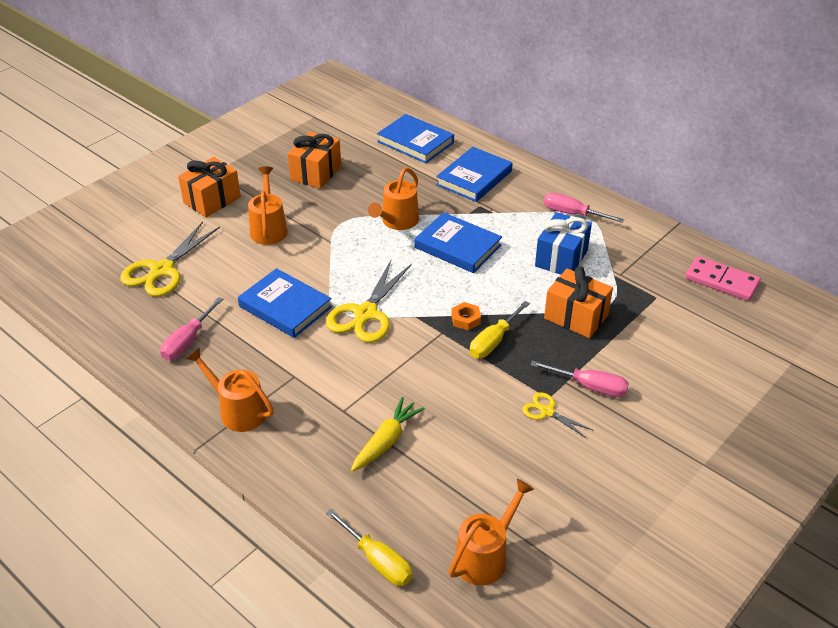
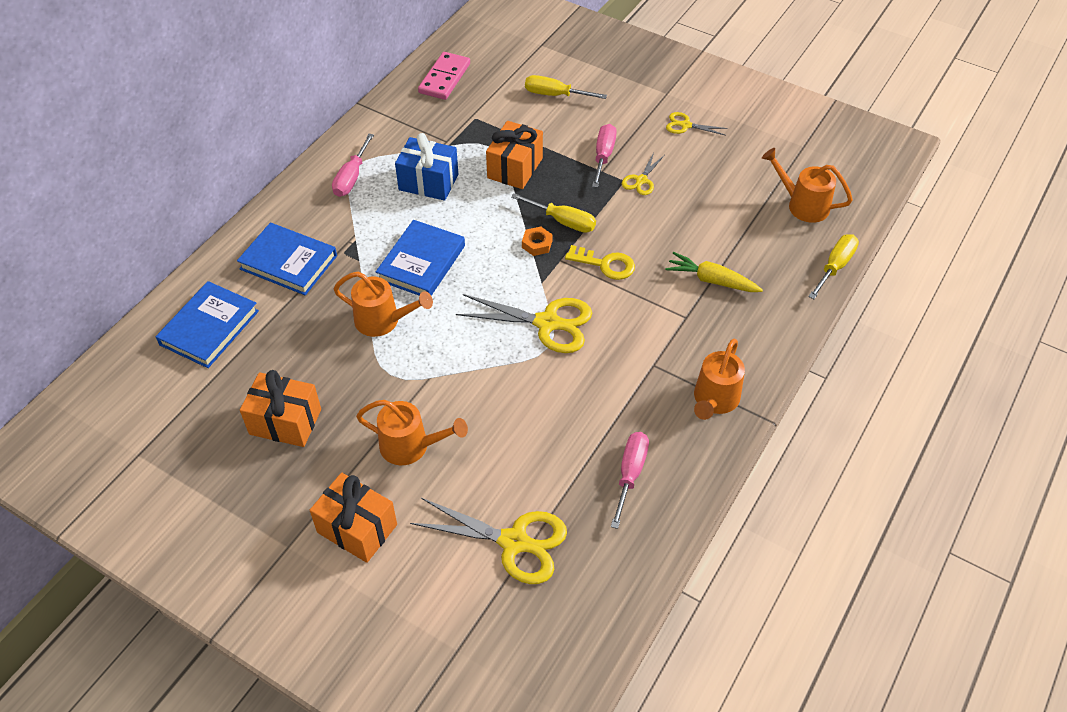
camera: 100 degrees left, 10 degrees up
(188, 341) = (630, 474): pink screwdriver -> pink screwdriver turned 90 degrees counterclockwise
(268, 228) = (412, 446): orange watering can -> orange watering can turned 150 degrees counterclockwise
(285, 307) = (552, 396): blue book -> none
(428, 363) = (605, 264): none -> yellow key
(641, 470) = (685, 125): none -> yellow scissors
(697, 362) = (555, 95): none -> yellow screwdriver

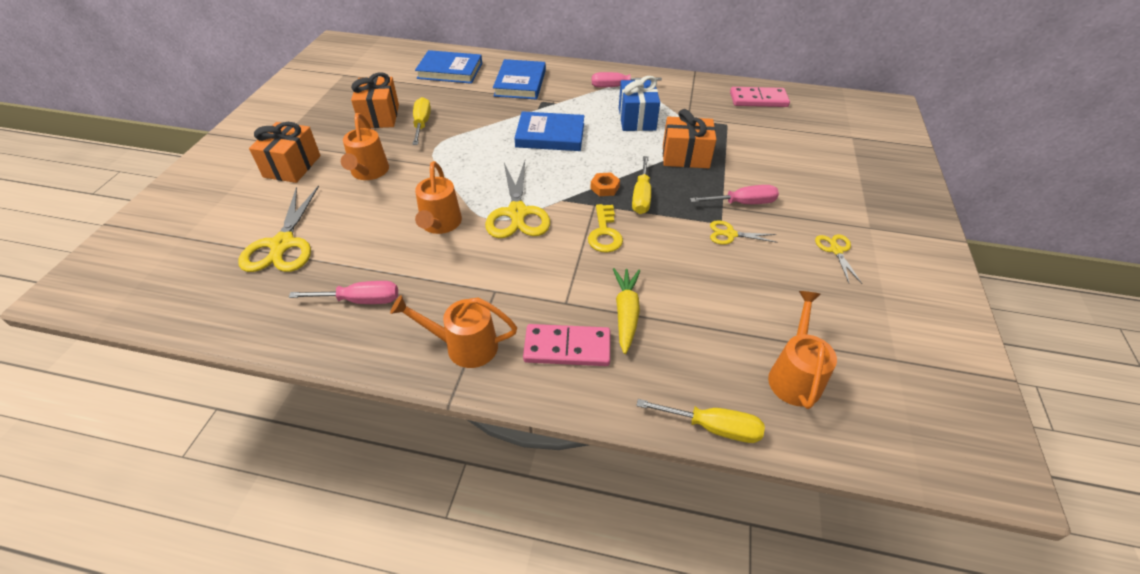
camera: 70 degrees right, 5 degrees down
(384, 321) = (484, 133): orange watering can -> orange watering can (440, 225)
(555, 95) = (795, 158): yellow screwdriver -> yellow screwdriver (422, 124)
(737, 329) = (567, 348): none -> pink domino

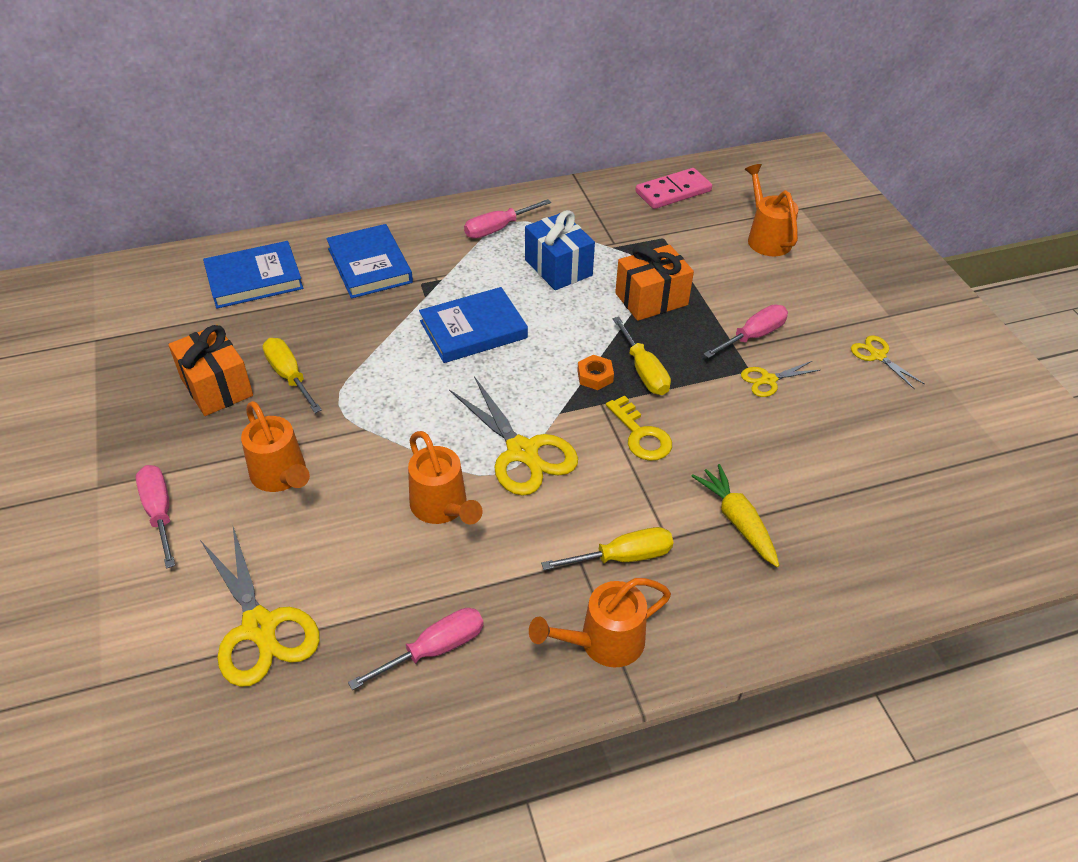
camera: 30 degrees left, 0 degrees up
(292, 166) = (160, 512): orange gift -> pink screwdriver
(567, 348) = (711, 589): pink domino -> none
(712, 427) = (904, 601): yellow screwdriver -> yellow screwdriver (622, 557)
(794, 375) = (934, 511): orange watering can -> orange watering can (766, 237)

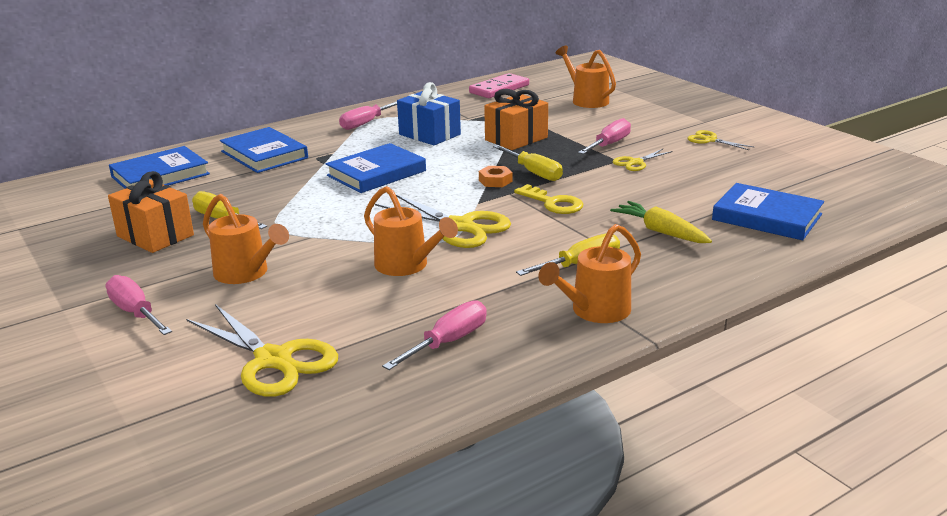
camera: 15 degrees left, 20 degrees down
(873, 526) = (767, 217): none -> blue book

